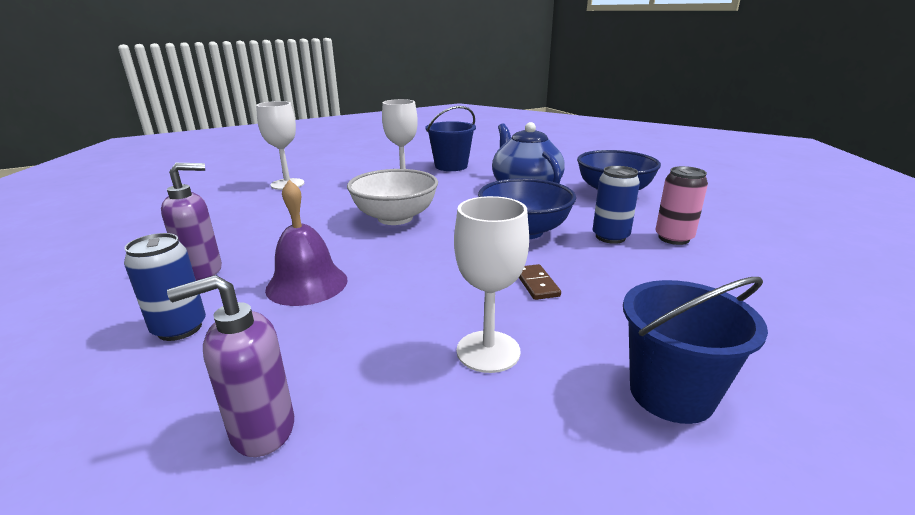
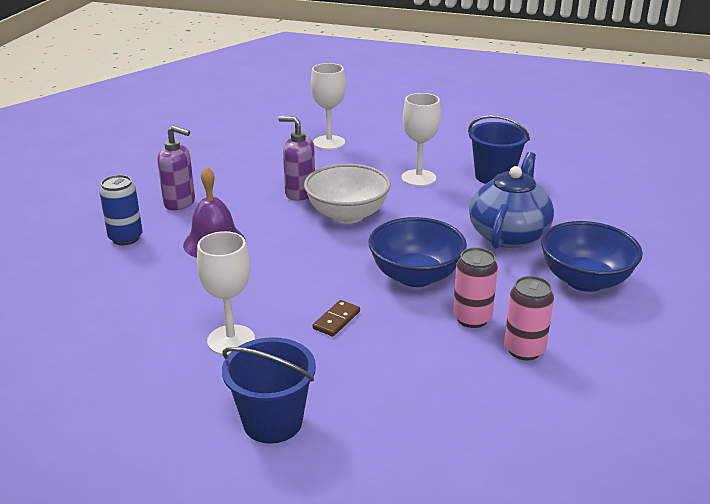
camera: 45 degrees right, 5 degrees up
(262, 430) = (91, 311): purple soap dispenser -> purple soap dispenser (299, 193)
(610, 237) = (472, 318): blue can -> pink can

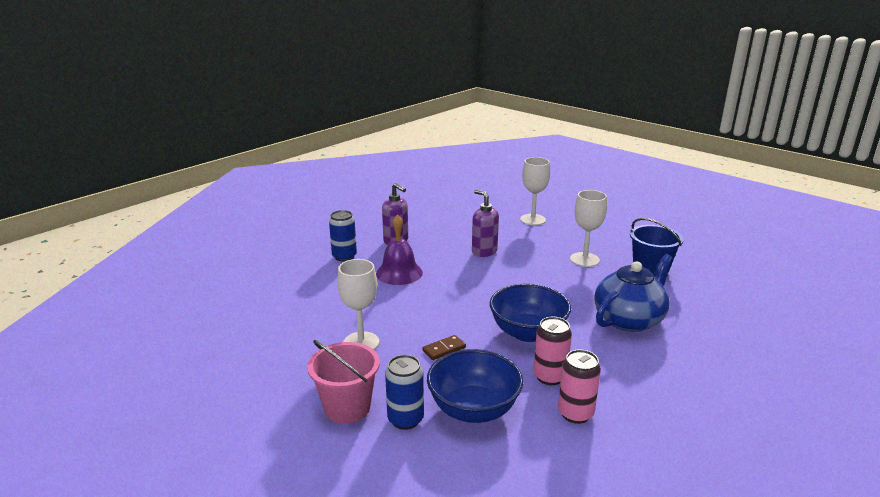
camera: 25 degrees right, 5 degrees down
(272, 422) = (347, 407): blue bucket -> pink bucket
(347, 215) = (508, 275): white bowl -> none
(351, 413) = (405, 419): none -> blue can
(585, 280) = (671, 373): blue bowl -> blue bowl (473, 409)

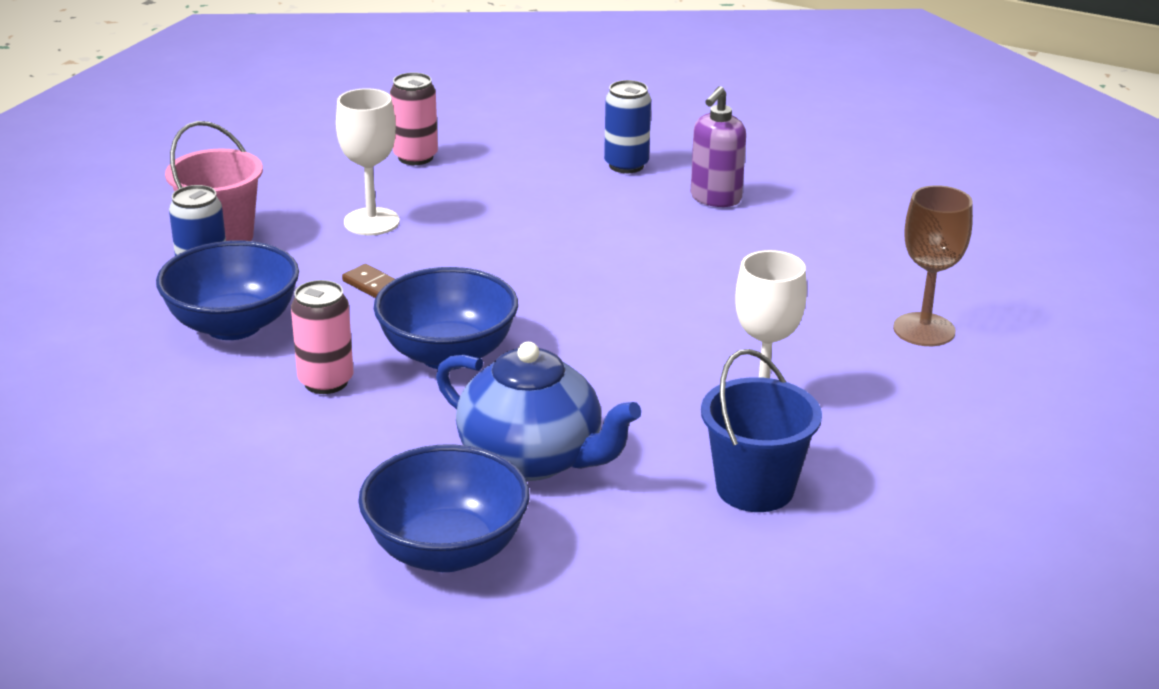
camera: 75 degrees right, 5 degrees up
(399, 273) = (595, 219): purple bell -> none
(484, 252) = (726, 287): purple soap dispenser -> none
(532, 219) = (924, 330): white goblet -> brown goblet
(575, 413) = (237, 408): pink can -> pink can (415, 157)
(709, 353) = (446, 551): none -> blue bowl

